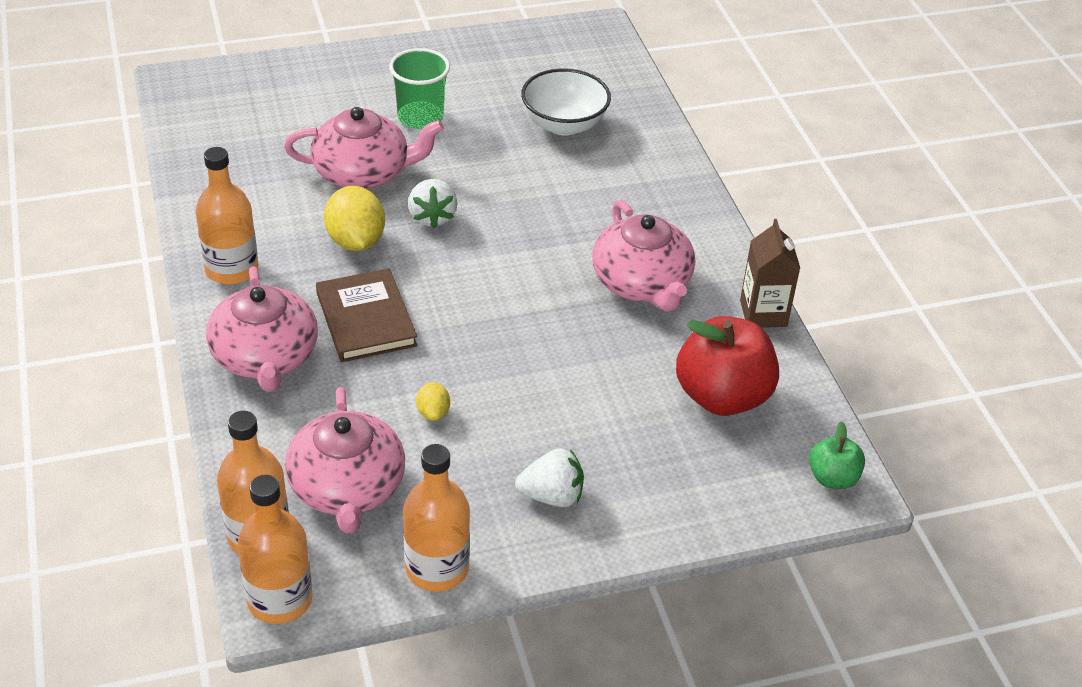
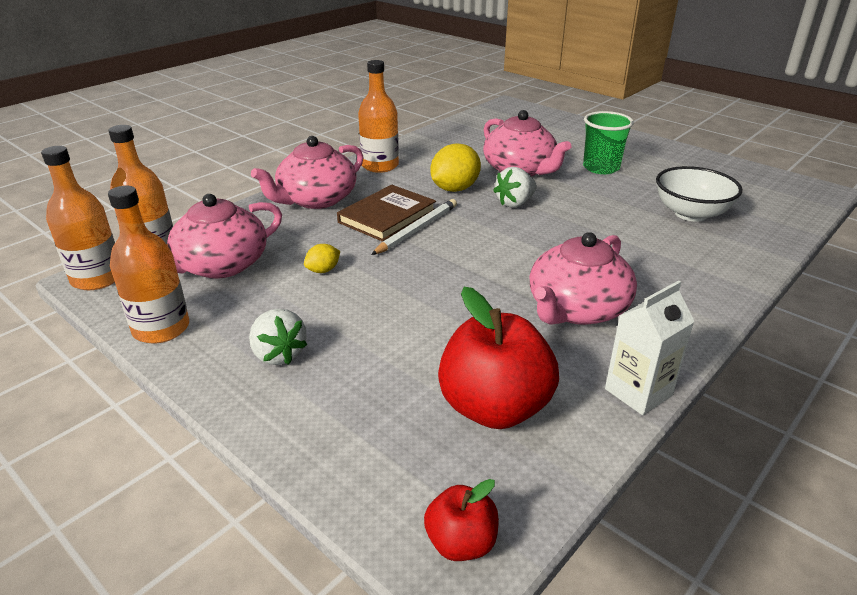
camera: 60 degrees right, 10 degrees down
(417, 311) = (417, 230): none -> white pencil
(763, 313) = (638, 392): brown carton -> white carton
(832, 478) = (461, 542): green apple -> red apple

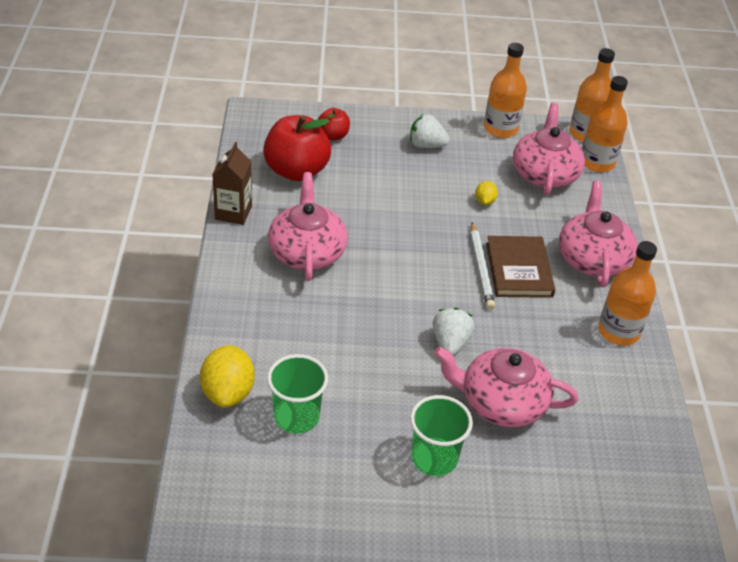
camera: 135 degrees right, 10 degrees up
(454, 189) = (517, 334): yellow lemon -> yellow lemon (228, 392)
(461, 542) = (260, 119): red apple -> red apple (333, 136)
(638, 392) = (233, 213): white carton -> brown carton
(691, 213) = (296, 417): white bowl -> green cup

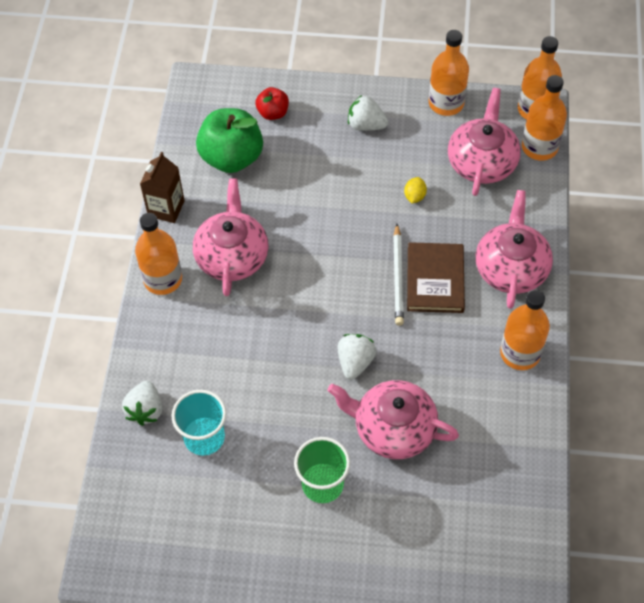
camera: 10 degrees right, 15 degrees up
(228, 392) = (145, 410): yellow lemon -> white strawberry
(236, 273) = (163, 279): none -> orange bottle
(296, 171) = (231, 157): red apple -> green apple
(296, 417) = (204, 437): green cup -> turquoise cup

